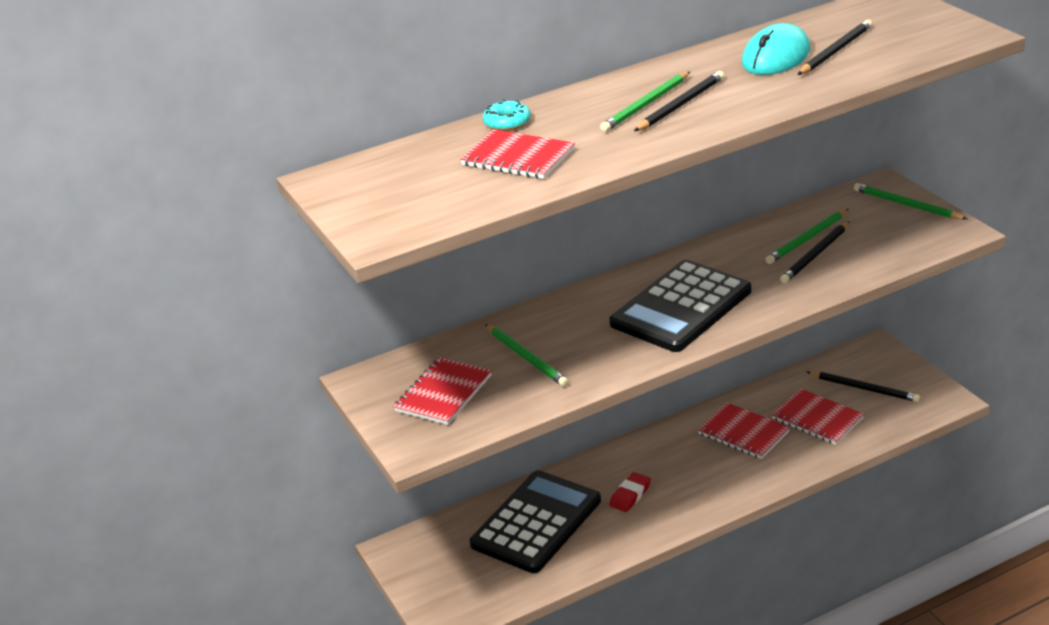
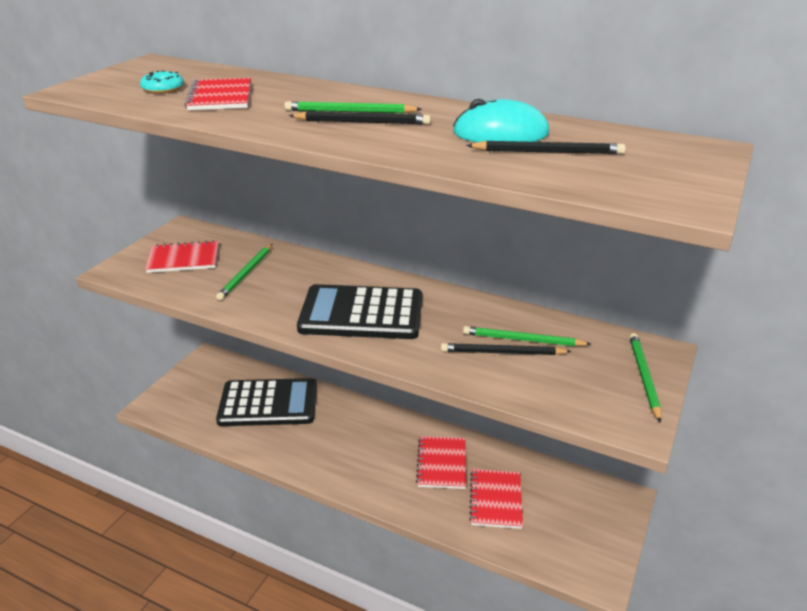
camera: 50 degrees right, 0 degrees up
(507, 122) = (276, 82): turquoise donut -> turquoise donut (163, 89)
(630, 495) = (326, 434): red eraser -> none
(864, 388) = (562, 513): black pencil -> none

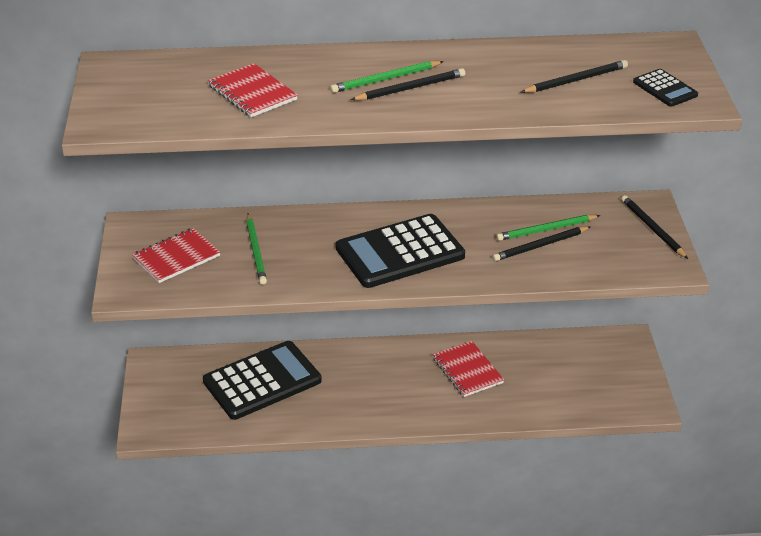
camera: 30 degrees left, 5 degrees up
(163, 89) = (184, 97): turquoise donut -> none
(496, 500) = (533, 381): red notebook -> none
(500, 133) = (524, 70): turquoise mouse -> none
(644, 377) = (652, 229): green pencil -> black pencil
(652, 181) = (665, 89): none -> black calculator

